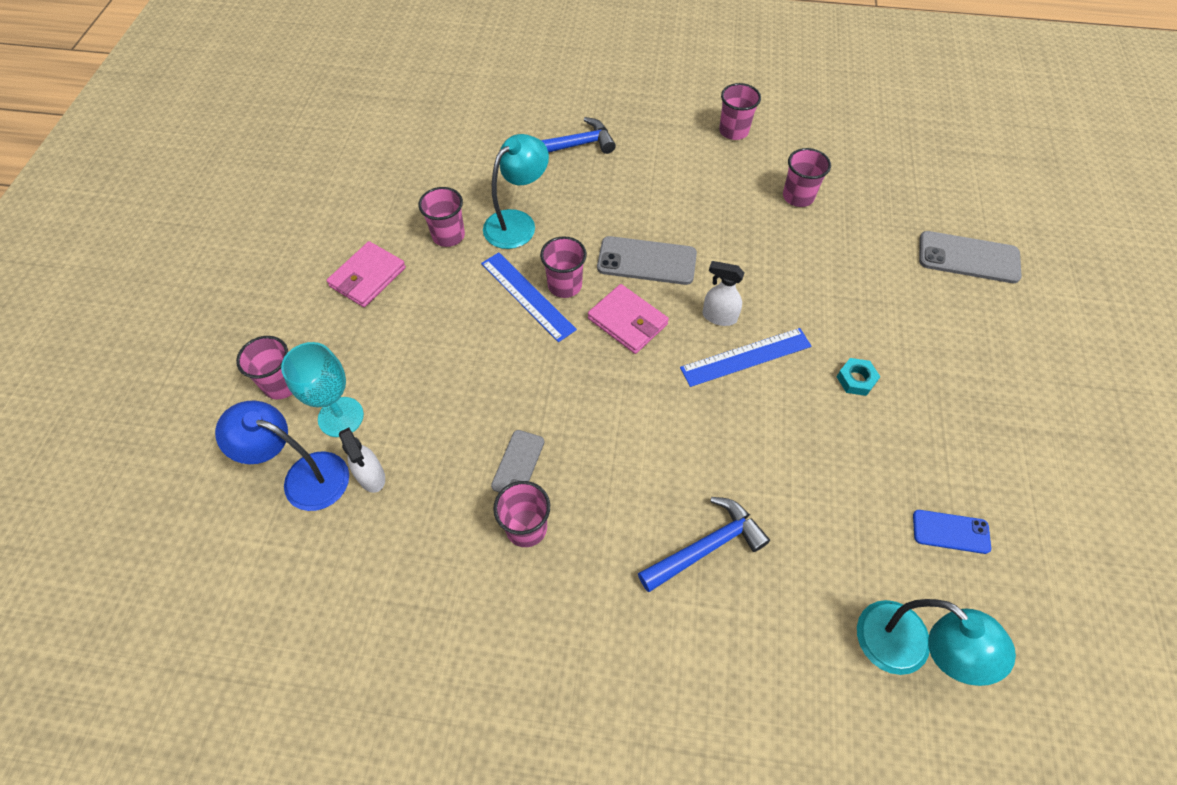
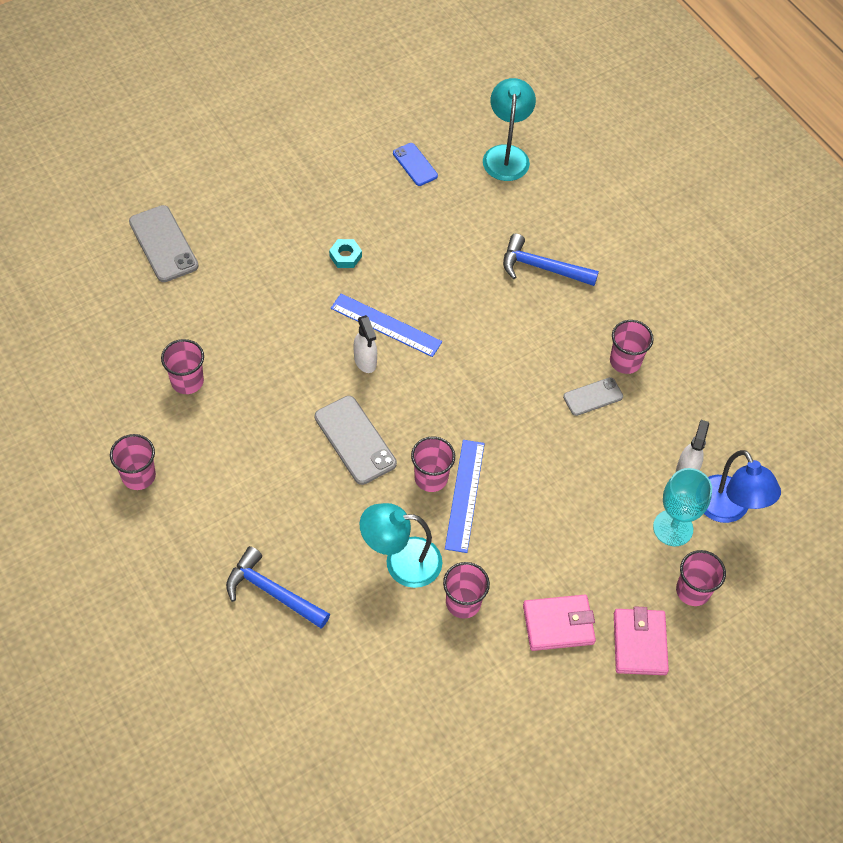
camera: 135 degrees left, 0 degrees up
(627, 321) = (424, 413): pink wallet -> pink wallet (639, 643)

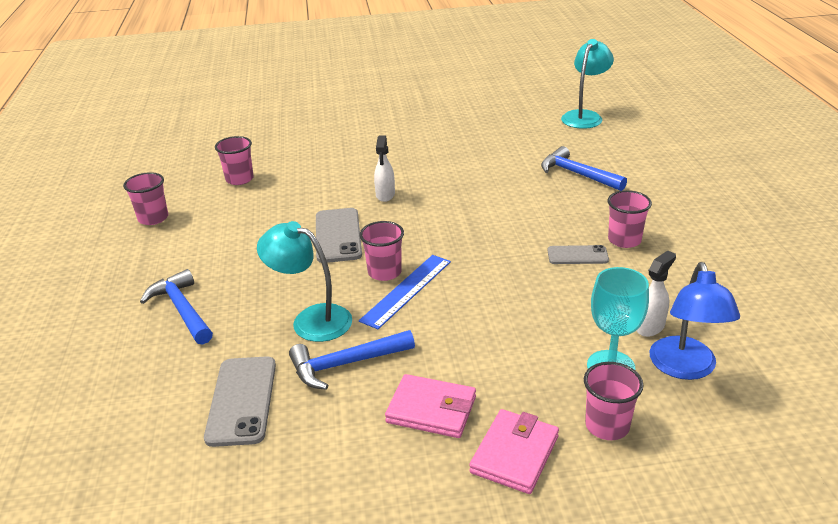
camera: 30 degrees right, 25 degrees down
(163, 244) = (289, 116): grey phone -> grey phone (242, 400)
(345, 256) = (416, 142): turquoise nut -> none
(386, 325) = (418, 180): blue ruler -> none
(415, 164) = (506, 110): blue phone -> none
(463, 602) = (345, 364): pink cup -> blue hammer

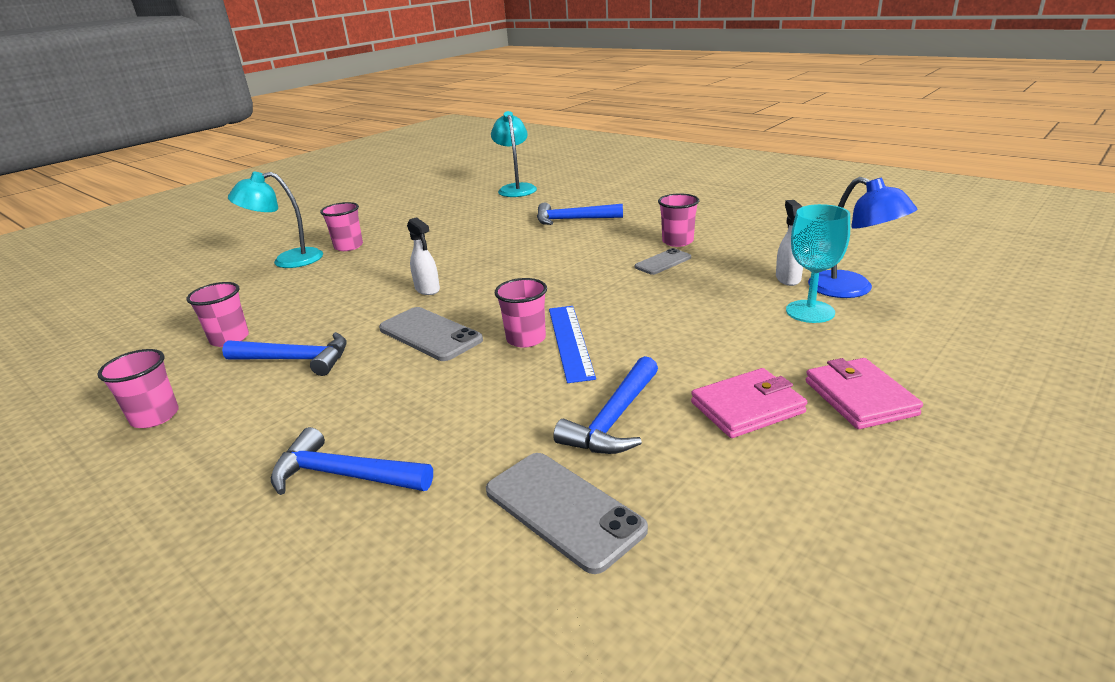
camera: 40 degrees left, 5 degrees down
(251, 215) = (296, 360): none -> blue hammer
(311, 319) = (517, 405): turquoise lamp -> turquoise lamp (287, 260)
(607, 425) = (876, 345): pink cup -> pink cup (348, 246)

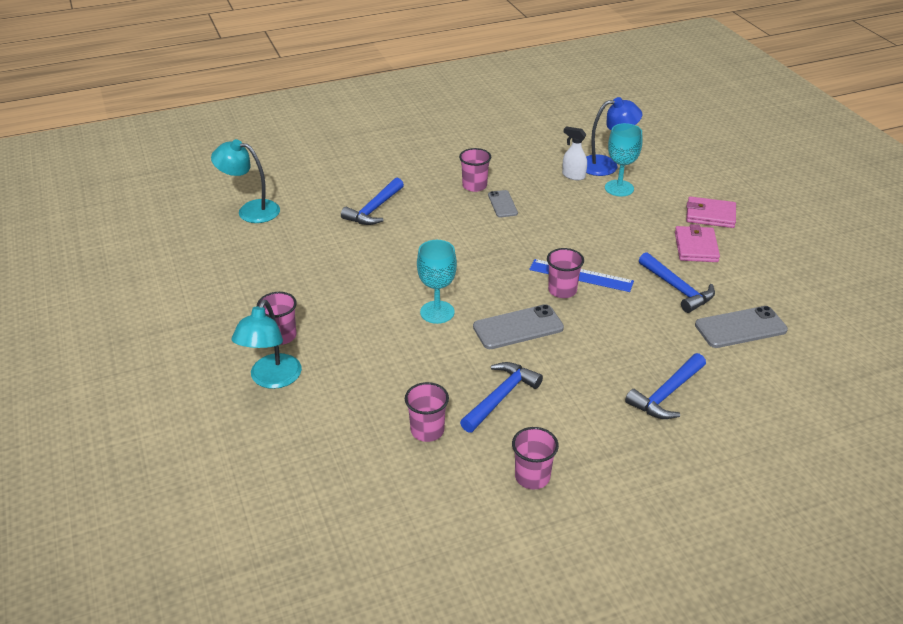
camera: 65 degrees left, 10 degrees up
(427, 289) = (437, 312): white spray bottle -> turquoise goblet

